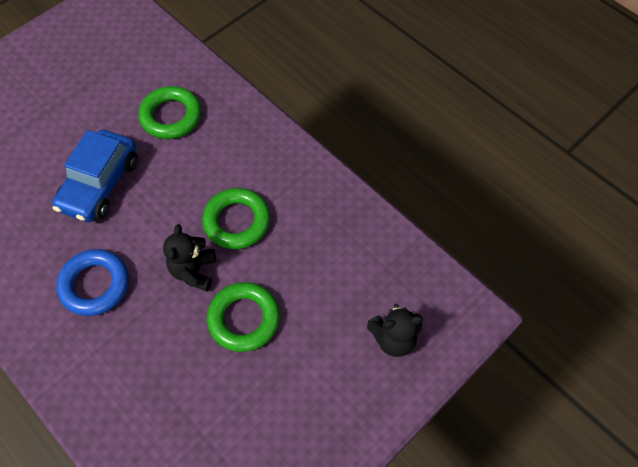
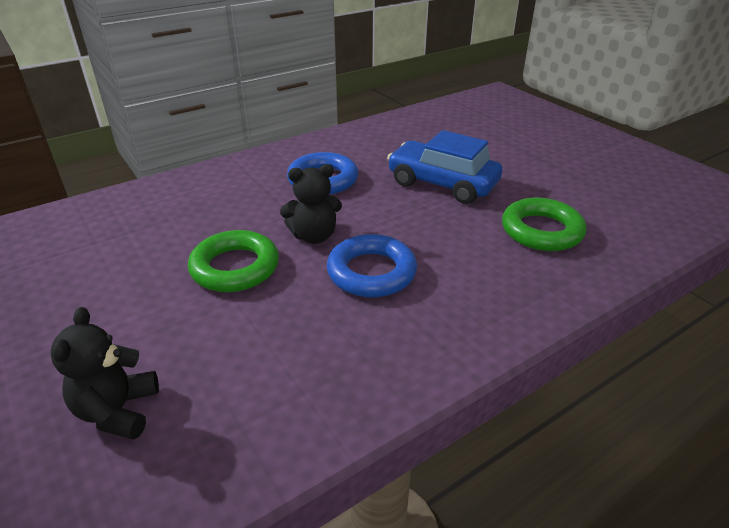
camera: 100 degrees right, 25 degrees down
(194, 271) = (314, 236): black teddy bear -> black teddy bear turned 150 degrees clockwise
(237, 221) = (371, 272): green ring -> blue ring

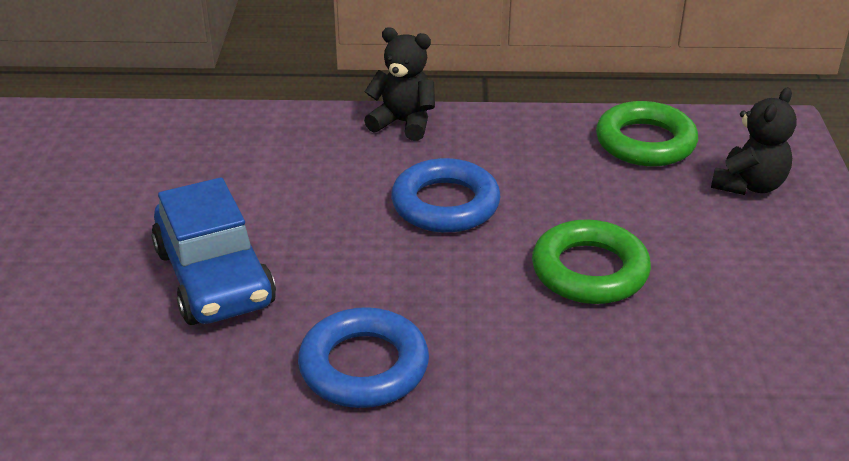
camera: 145 degrees left, 0 degrees up
(314, 236) = (466, 272): black teddy bear -> black teddy bear (403, 123)
(541, 231) = (215, 171): green ring -> green ring (645, 142)

